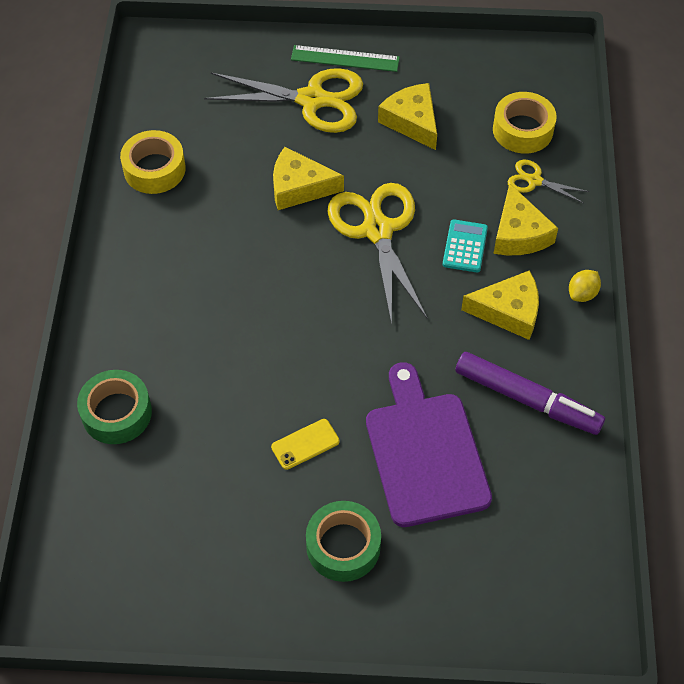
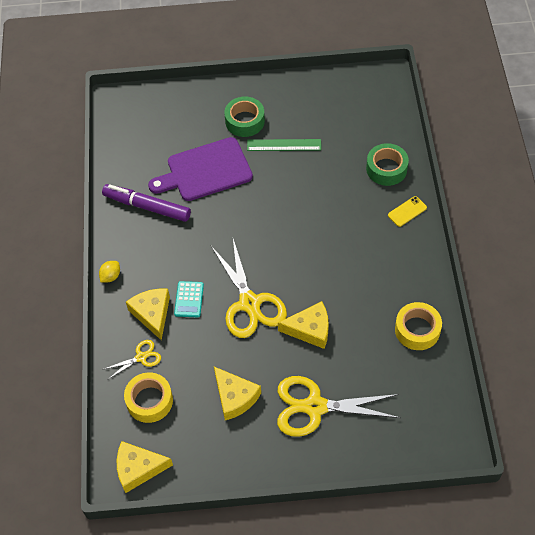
camera: 175 degrees right, 0 degrees up
(305, 444) = (274, 166): yellow phone -> yellow phone (407, 211)
(345, 58) = (296, 452): green ruler -> green ruler (284, 145)
(425, 452) = (205, 171): purple cutting board -> purple cutting board turned 90 degrees clockwise
(509, 311) = (158, 258): yellow cheese -> yellow cheese (138, 468)
(534, 181) = (141, 357): yellow scissors -> yellow scissors turned 45 degrees counterclockwise

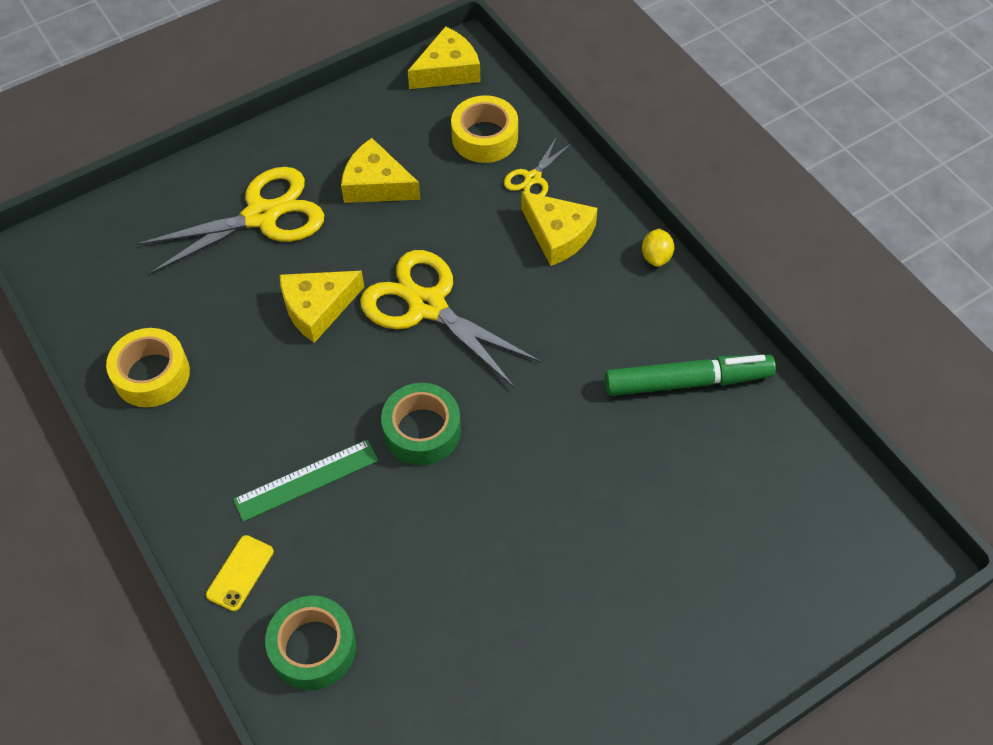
camera: 150 degrees right, 0 degrees up
(147, 207) = (687, 381): purple marker -> green marker
(189, 299) = (520, 274): turquoise calculator -> none
(205, 171) = (640, 489): purple cutting board -> none
(245, 121) = (639, 628): green tape -> green tape (422, 430)
(284, 145) = (534, 609): green ruler -> green ruler (306, 480)

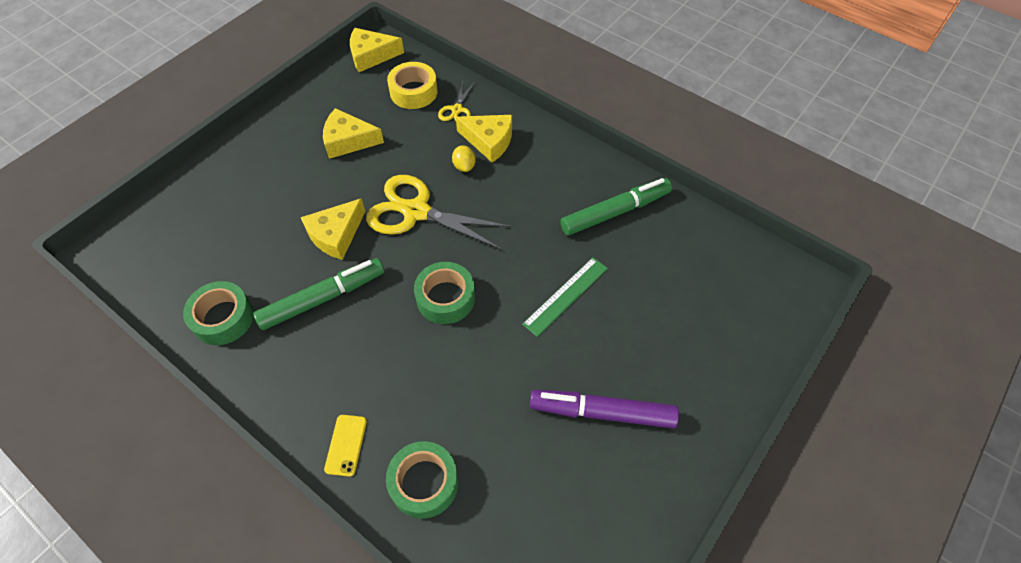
camera: 20 degrees left, 0 degrees up
(152, 374) = (223, 318): yellow tape -> green tape
(262, 216) = (270, 183): yellow scissors -> none
(274, 385) = (323, 298): none -> green marker
(306, 480) = (372, 359): green ruler -> green ruler (566, 296)
(448, 70) = (371, 56): yellow cheese -> yellow cheese turned 135 degrees counterclockwise
(559, 637) = (602, 412): none -> purple marker
(656, 257) = (560, 138): yellow lemon -> yellow lemon (464, 166)

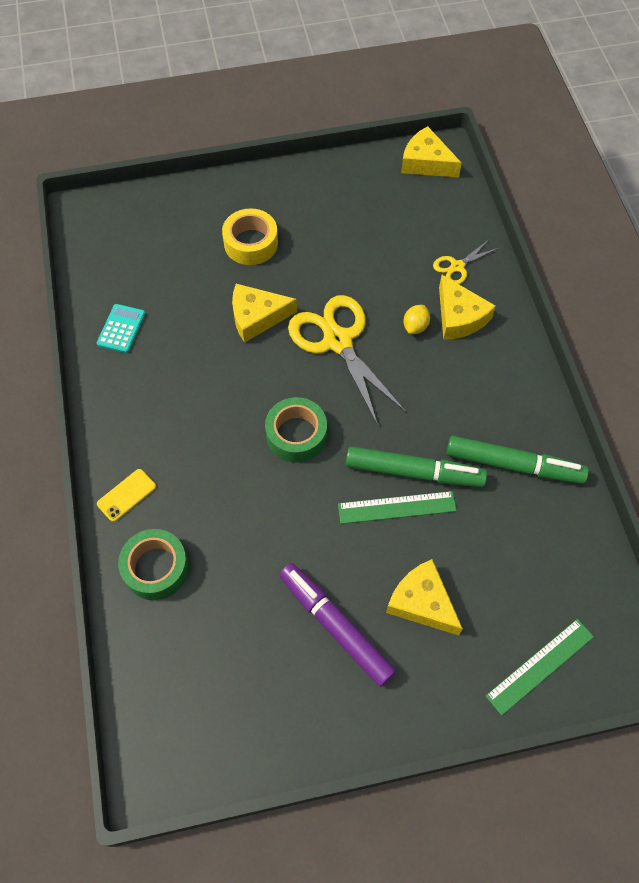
camera: 40 degrees right, 5 degrees up
(223, 318) = (121, 329): green tape -> turquoise calculator
(323, 298) = (203, 365): green marker -> green marker (414, 472)
(348, 140) = (336, 236): yellow cheese -> yellow cheese (422, 602)
(413, 92) = (433, 223): yellow tape -> yellow tape (251, 243)
(754, 328) = (540, 666): none -> green ruler

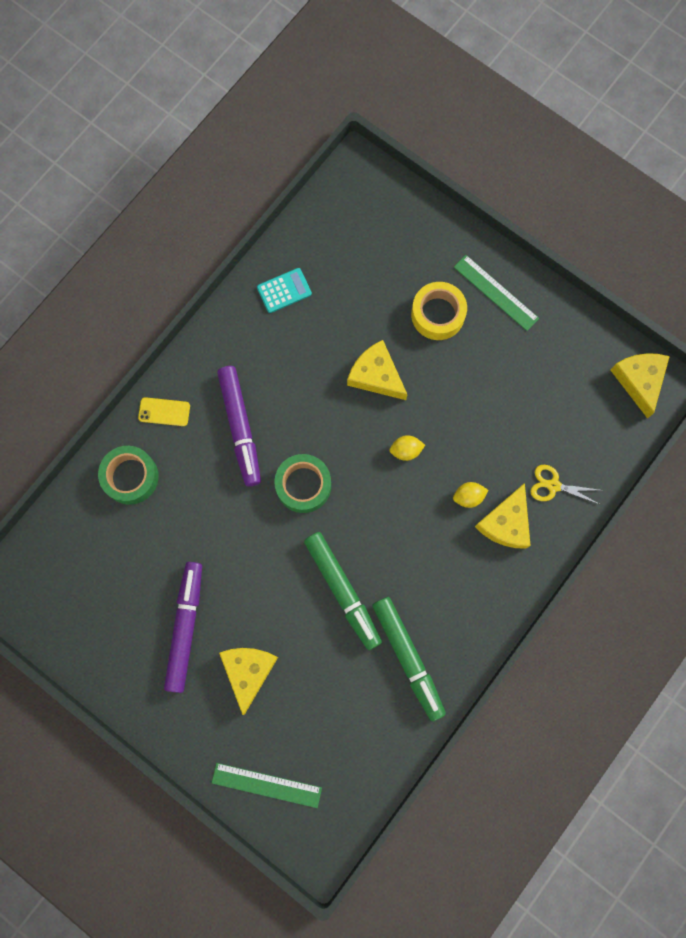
camera: 50 degrees right, 15 degrees up
(201, 445) = (240, 428): none -> purple marker
(337, 341) = (406, 450): yellow scissors -> yellow lemon
(397, 507) = (305, 600): green ruler -> green ruler (496, 292)

